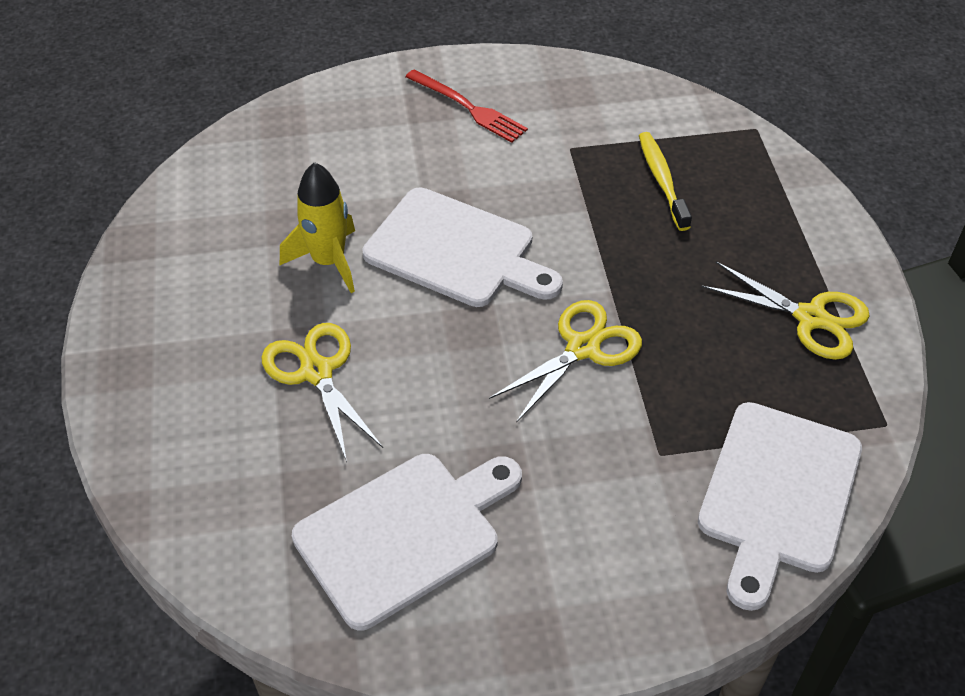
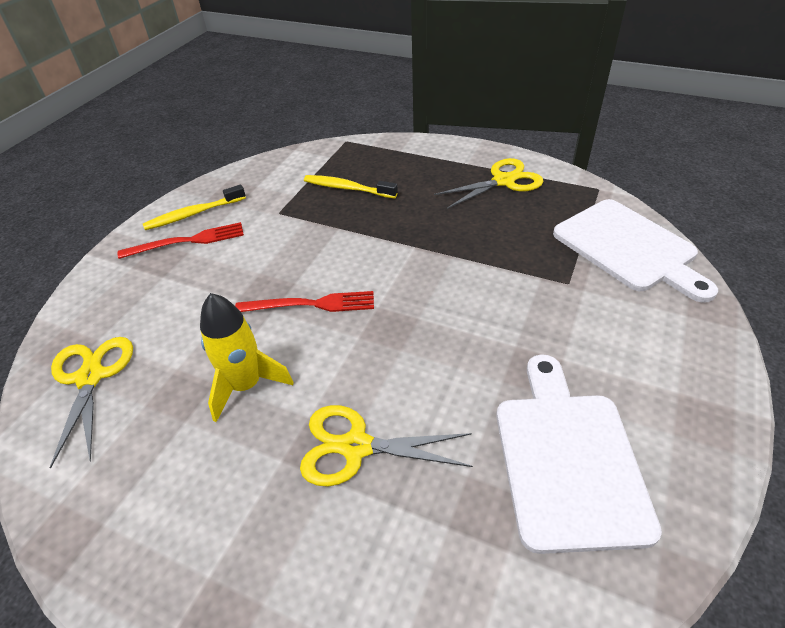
camera: 55 degrees left, 5 degrees down
(456, 251) = (311, 304): white cutting board -> red fork
(510, 85) = (193, 214): none -> yellow toothbrush
(583, 348) = (454, 279): yellow scissors -> yellow scissors (90, 377)

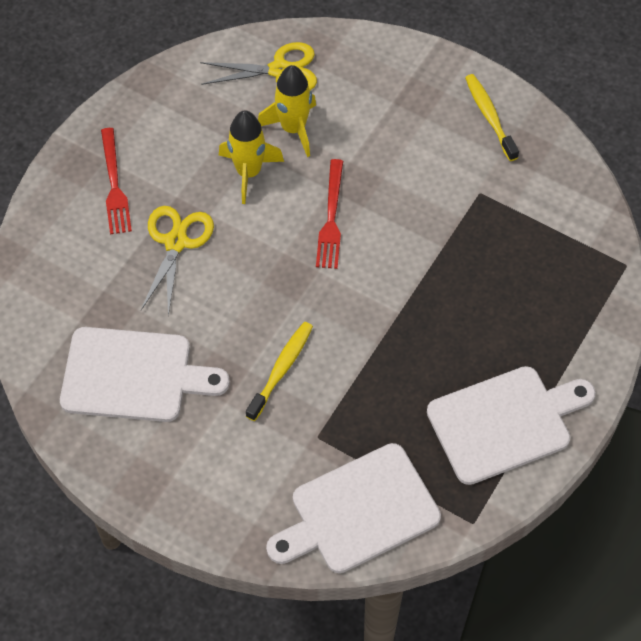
camera: 95 degrees right, 15 degrees up
(185, 352) = (293, 129): none -> yellow rocket
(187, 241) = (443, 116): red fork -> red fork (114, 185)
(347, 188) = (515, 259): yellow toothbrush -> yellow toothbrush (281, 369)
(503, 181) = (505, 423): yellow scissors -> white cutting board

